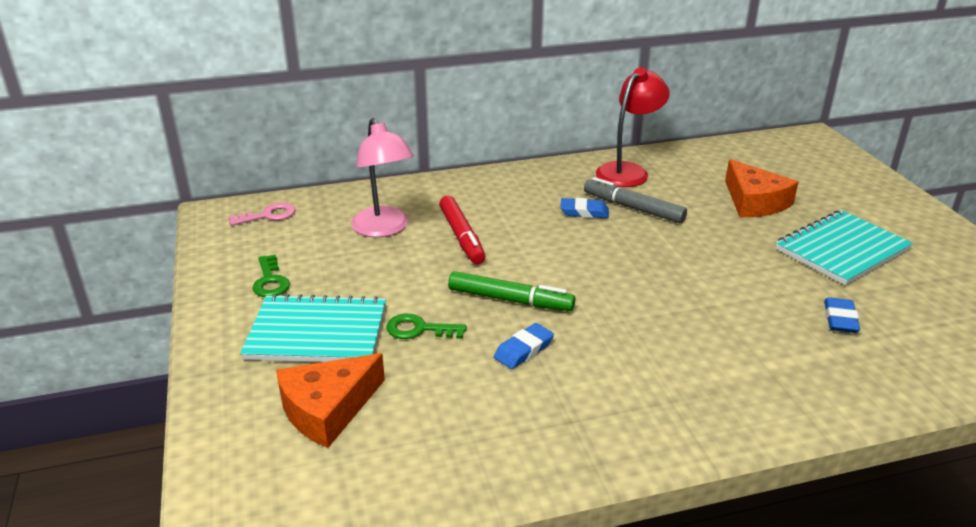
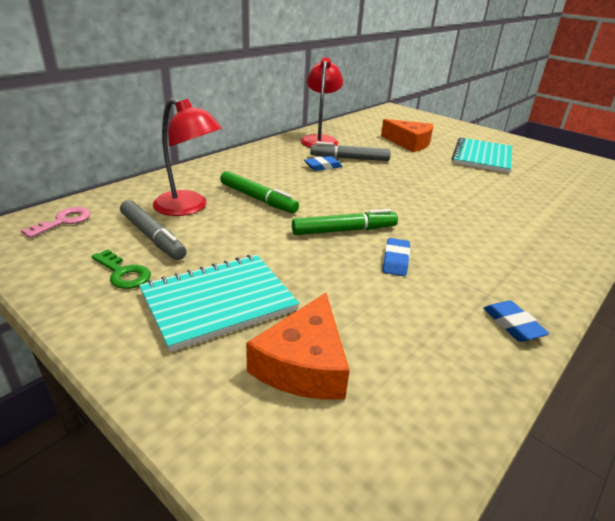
camera: 35 degrees left, 0 degrees up
(323, 252) = (152, 237): none -> grey marker
(384, 229) = (189, 207): pink lamp -> red lamp
(419, 329) = (303, 271): green key -> none
(461, 236) = (258, 199): red marker -> green marker
(840, 319) = (530, 190): blue eraser -> blue eraser (512, 325)

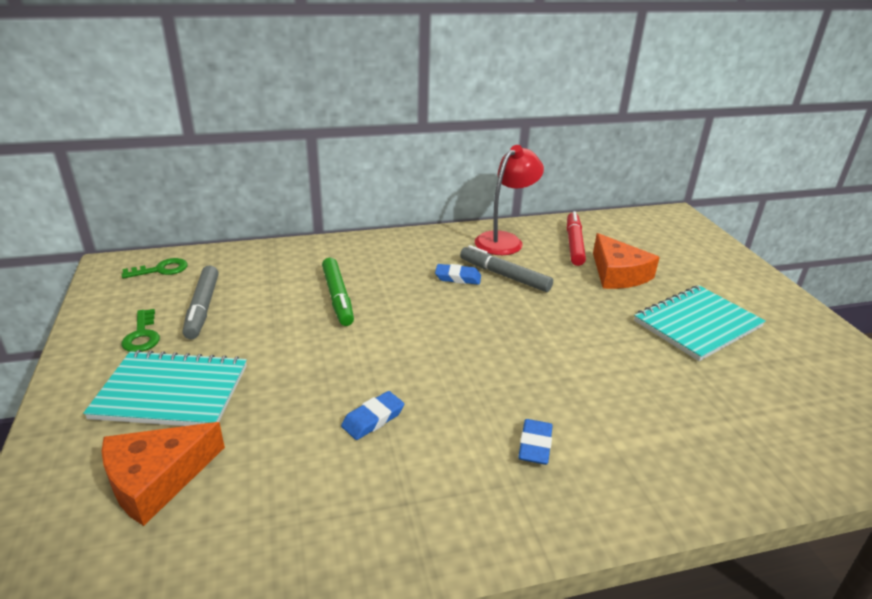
camera: 35 degrees right, 0 degrees up
(63, 221) = (161, 270): pink key -> green key
(189, 207) = (266, 287): red lamp -> none
(344, 230) = (370, 364): green marker -> none
(363, 133) = (574, 244): none -> red marker
(512, 325) = (385, 546): blue eraser -> blue eraser (535, 445)

